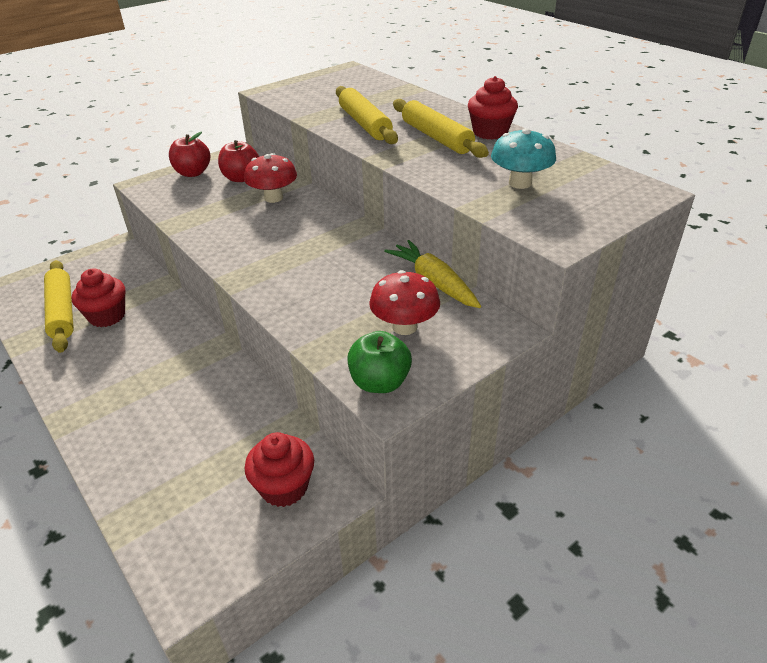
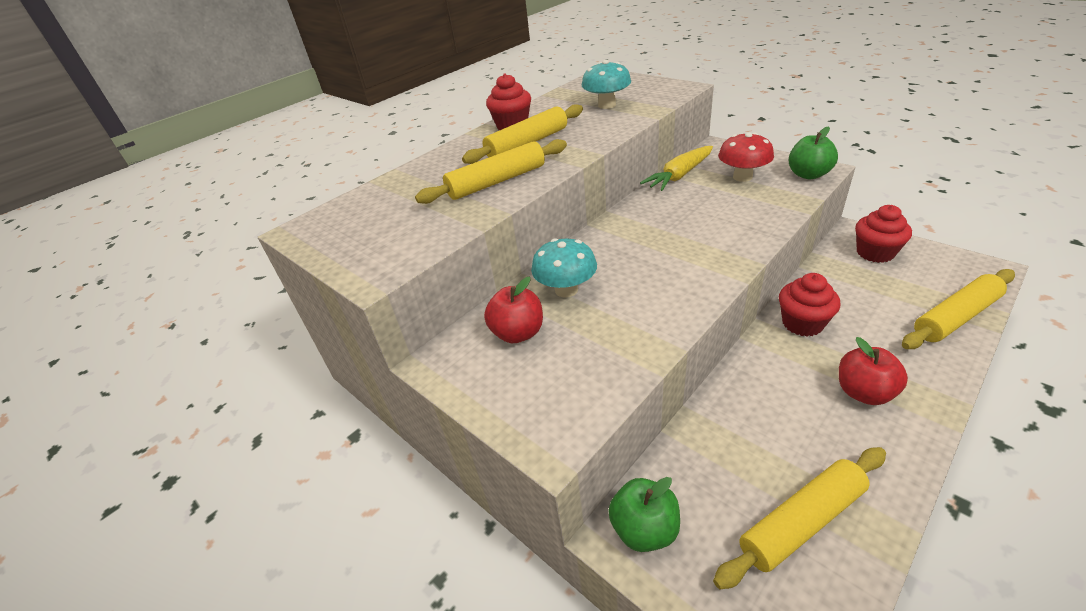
camera: 95 degrees left, 0 degrees up
(107, 316) = (777, 457): red cupcake -> red cupcake (802, 323)
(111, 256) = (644, 529): none -> green apple
(141, 495) = (955, 317): none -> yellow rolling pin
(193, 173) = (506, 392): red apple -> red apple (863, 392)
(273, 198) = (566, 290): red mushroom -> turquoise mushroom

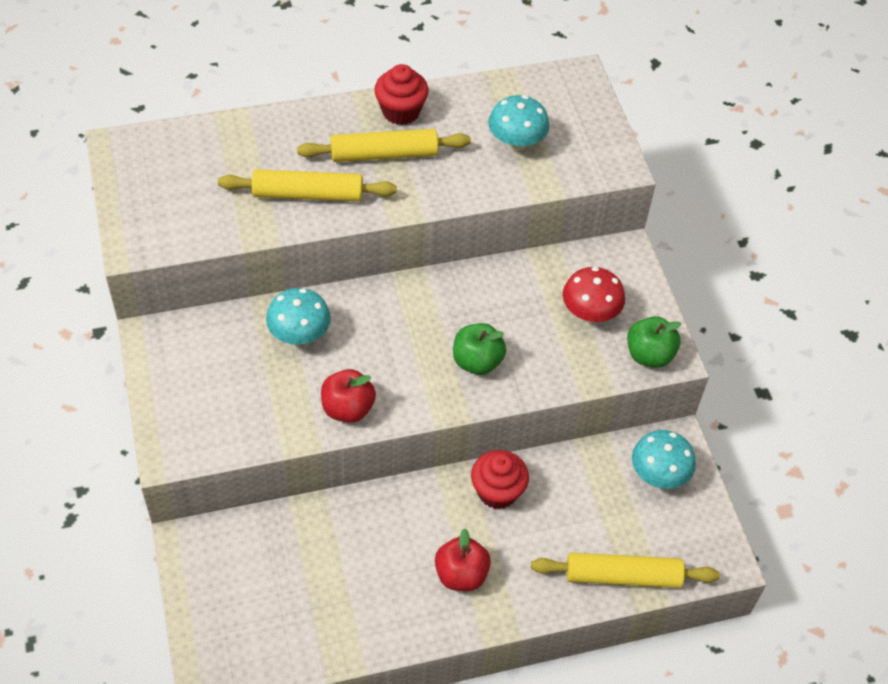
camera: 25 degrees right, 15 degrees up
(518, 333) = (227, 351): red apple -> red apple (348, 409)
(644, 529) = (207, 549): green apple -> green apple (477, 362)
(679, 175) = (539, 268): yellow carrot -> none
(801, 521) = (305, 615): yellow rolling pin -> none
(875, 253) = (658, 474): red cupcake -> turquoise mushroom

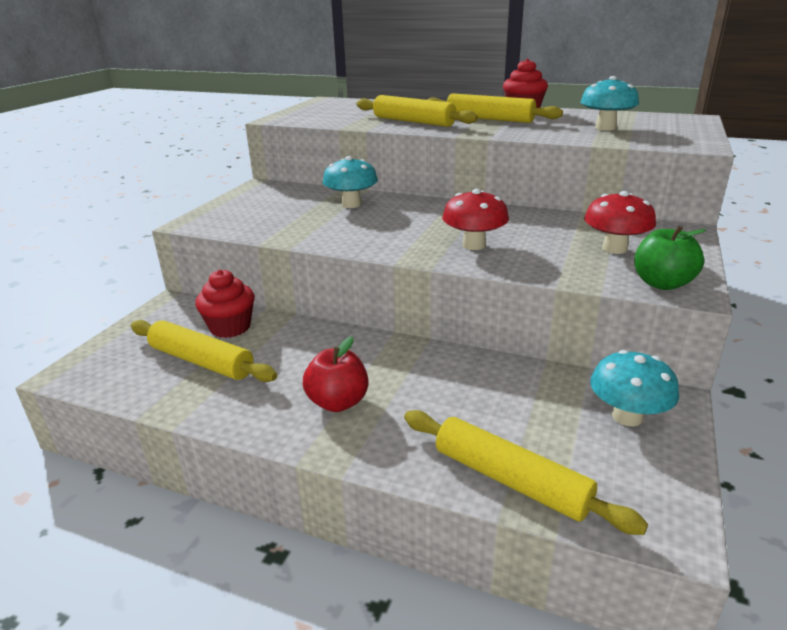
camera: 40 degrees right, 25 degrees down
(308, 596) = (201, 361): none -> yellow rolling pin
(348, 409) = (337, 238): red apple -> none
(477, 362) = (474, 245): green apple -> red mushroom
(497, 491) = (434, 364): red cupcake -> red cupcake (230, 327)

